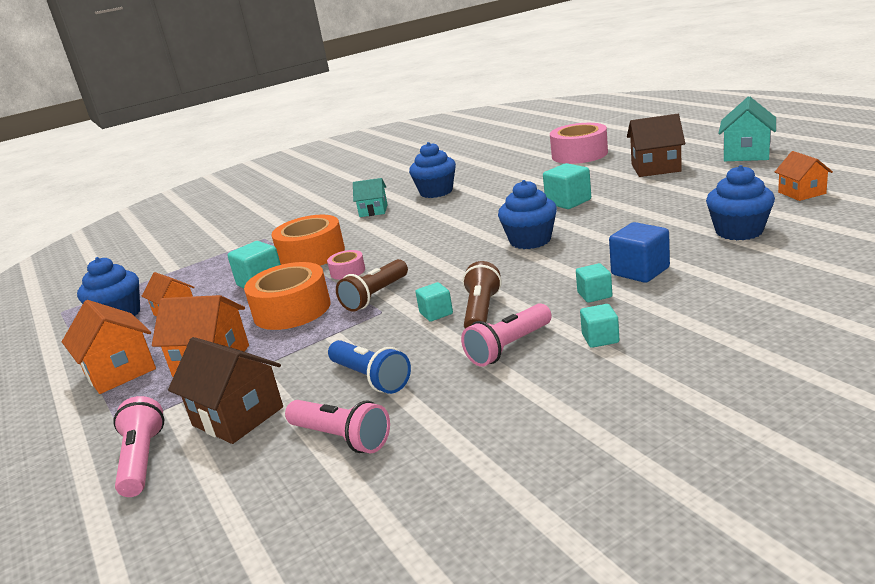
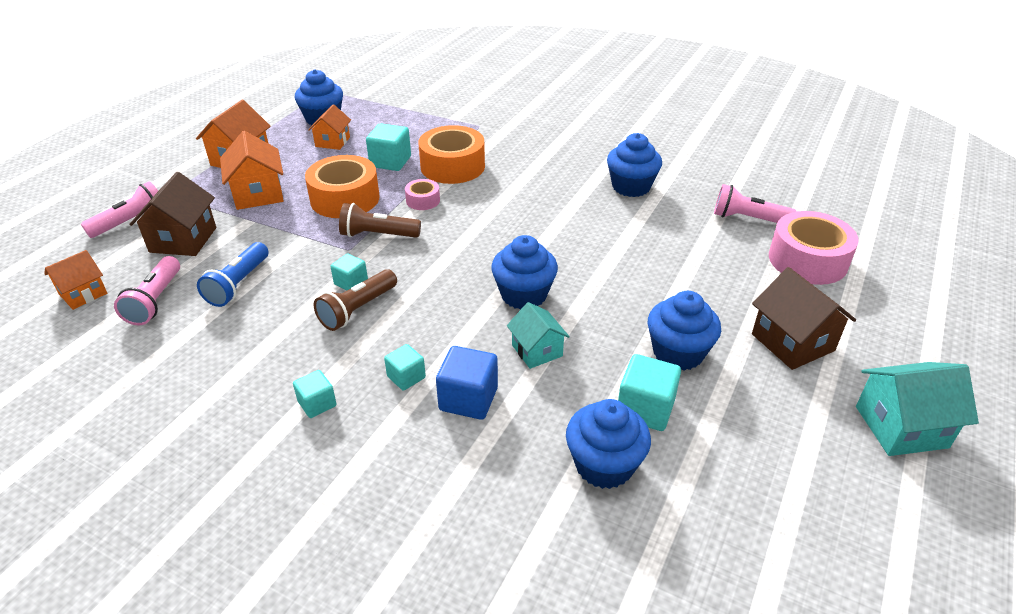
camera: 55 degrees right, 15 degrees up
(373, 211) = (564, 164): turquoise house -> turquoise house (537, 350)
(481, 312) = (358, 310): brown flashlight -> brown flashlight turned 150 degrees clockwise
(509, 347) = (295, 347): pink flashlight -> pink flashlight (748, 219)
(568, 202) = (642, 294): turquoise cube -> turquoise cube (645, 409)
(641, 198) = (678, 353): none -> blue cupcake
(801, 193) = (765, 513): orange house -> orange house (83, 294)

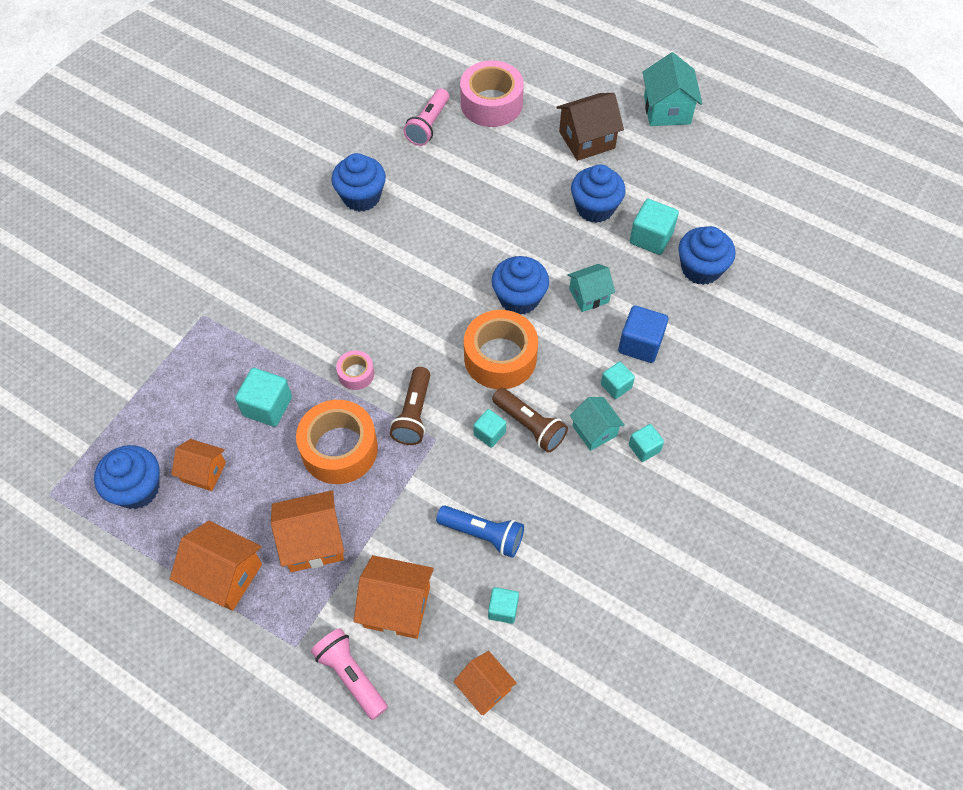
camera: 85 degrees left, 20 degrees up
(155, 301) = (503, 609): pink flashlight -> turquoise cube
(183, 240) = (397, 606): brown house -> orange house
(346, 360) = (594, 431): none -> turquoise house
(452, 166) = (291, 345): orange tape -> orange tape (500, 357)

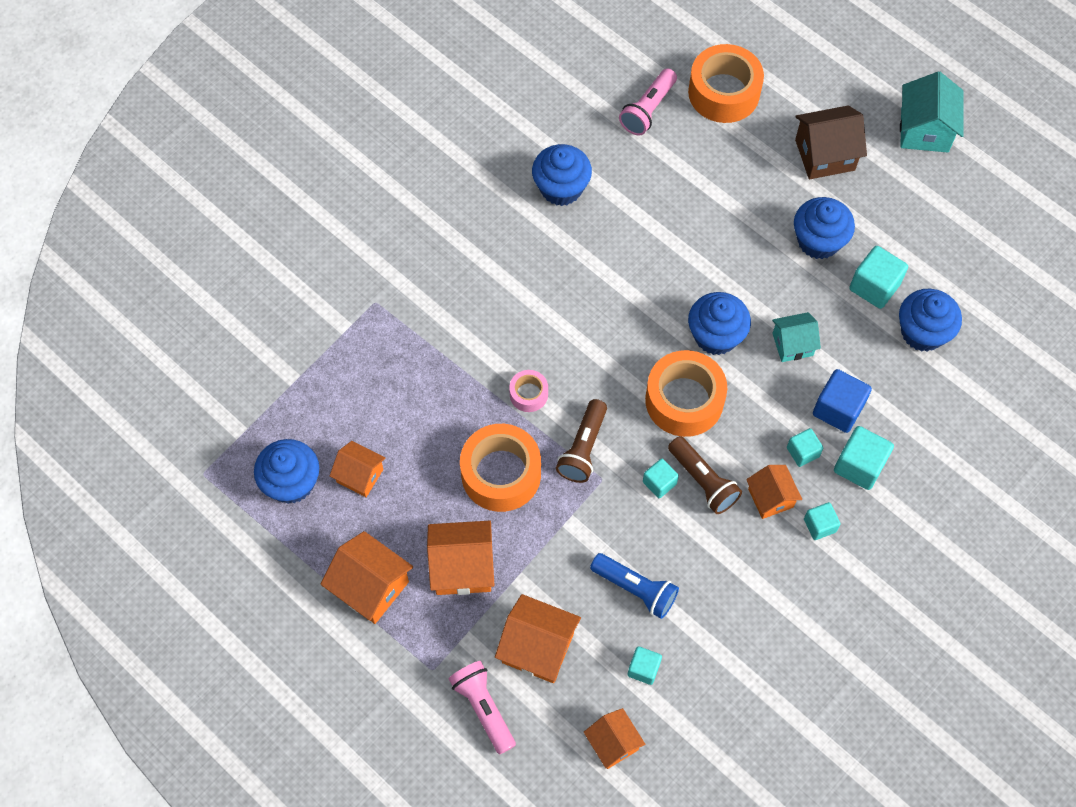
camera: 10 degrees right, 5 degrees up
(267, 406) = (432, 415): turquoise cube -> turquoise cube (859, 465)
(491, 103) = (724, 92): pink tape -> orange tape
(594, 431) = (770, 498): turquoise house -> orange house

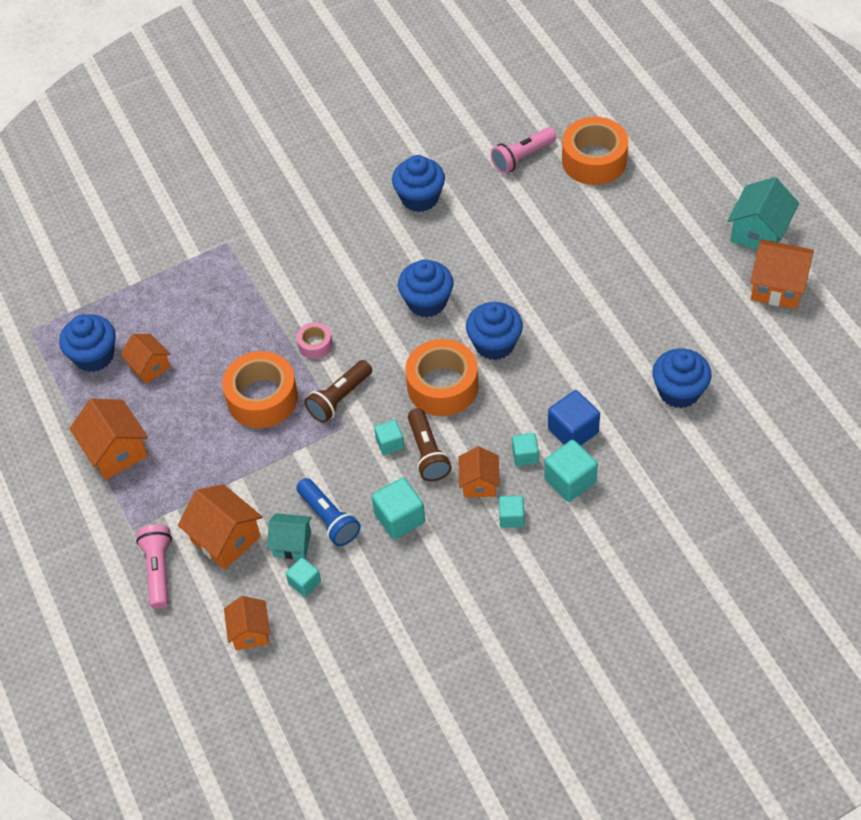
camera: 25 degrees right, 10 degrees down
(462, 567) = (196, 459): orange house -> orange house (777, 287)
(792, 344) = (558, 369): turquoise house -> turquoise house (292, 544)
(818, 241) = (621, 295): blue cupcake -> blue cupcake (427, 302)
(825, 155) = (659, 230): brown house -> none
(874, 286) = (653, 344): turquoise cube -> turquoise cube (399, 518)

